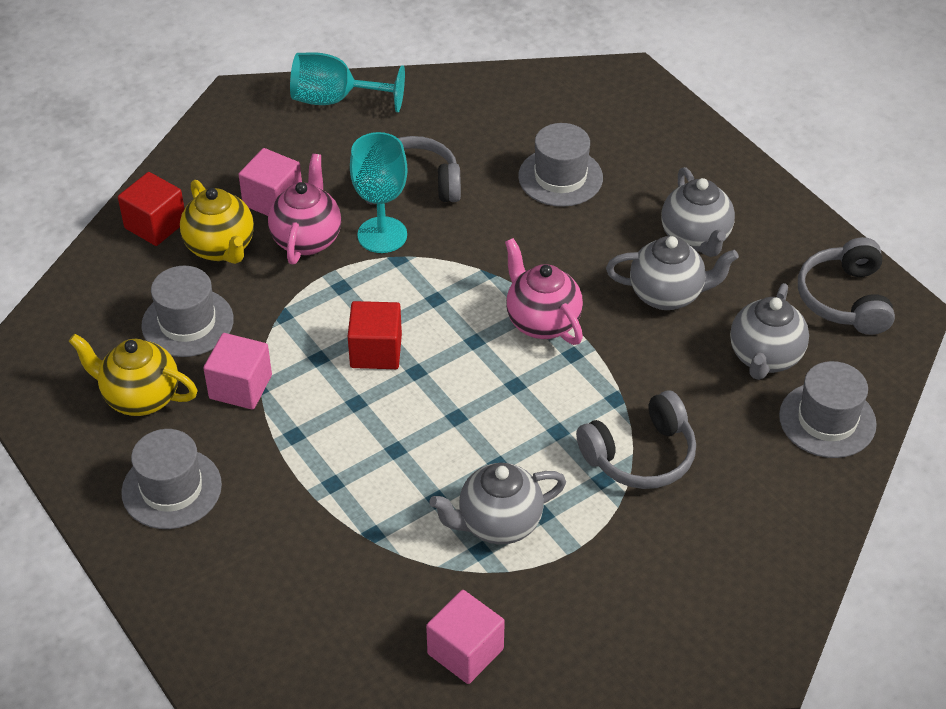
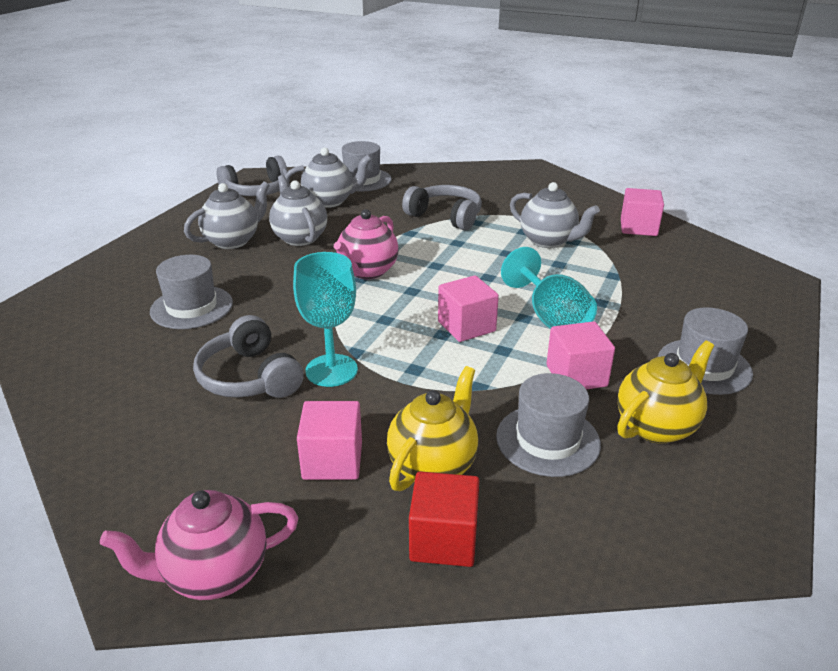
camera: 120 degrees left, 15 degrees down
(140, 397) = (656, 426): yellow teapot -> yellow teapot turned 120 degrees counterclockwise
(307, 239) = (372, 412): pink teapot -> pink teapot (214, 574)
(335, 100) = (122, 487): turquoise goblet -> turquoise goblet (551, 318)
(376, 351) = (466, 326): red cube -> pink cube

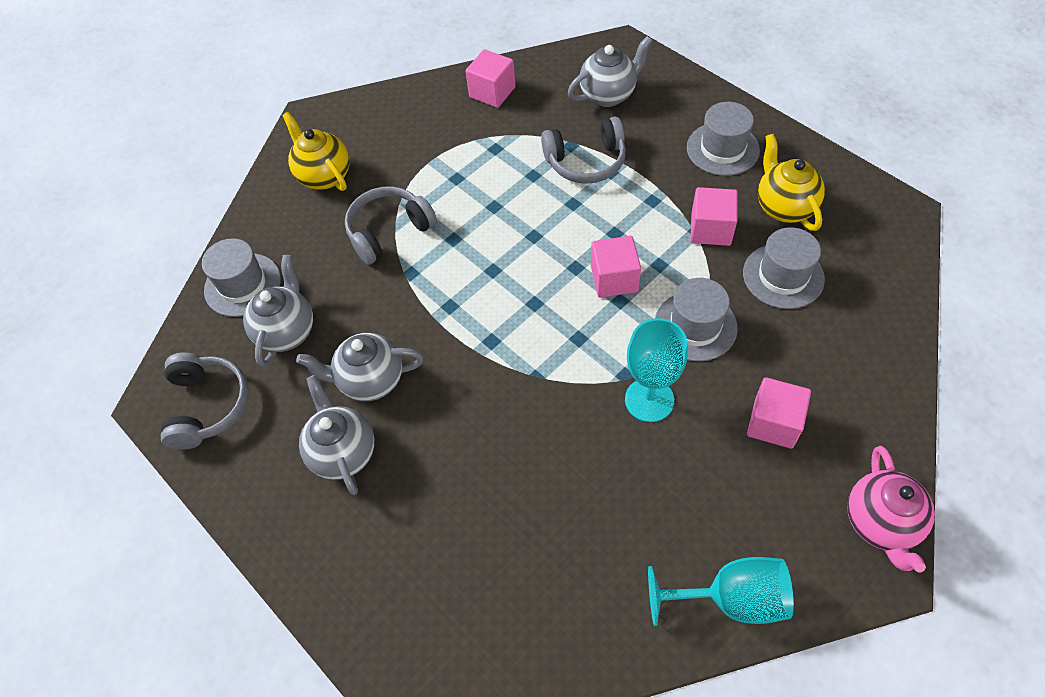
camera: 65 degrees left, 25 degrees up
(192, 307) = (486, 511): grey hat -> grey hat (695, 326)
(249, 377) = (639, 470): grey headphones -> grey headphones (586, 161)
(367, 272) = (480, 332): pink teapot -> none
(433, 465) = (794, 356): yellow teapot -> yellow teapot (324, 176)
(443, 540) = (871, 371): red cube -> none
(549, 241) = (486, 166): grey teapot -> grey teapot (608, 95)
(551, 318) = (623, 215): turquoise goblet -> turquoise goblet (731, 599)

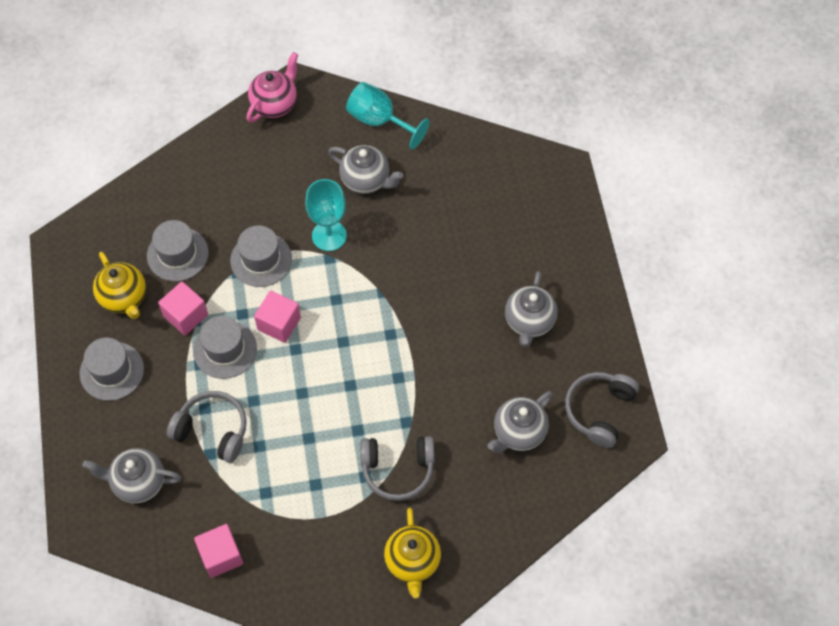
camera: 150 degrees left, 5 degrees up
(242, 285) = (530, 496): grey hat -> grey hat (225, 349)
(370, 380) = (484, 358): grey teapot -> grey teapot (366, 180)
(773, 423) = (275, 180): pink cube -> none
(784, 207) = (124, 298): yellow teapot -> yellow teapot turned 45 degrees counterclockwise

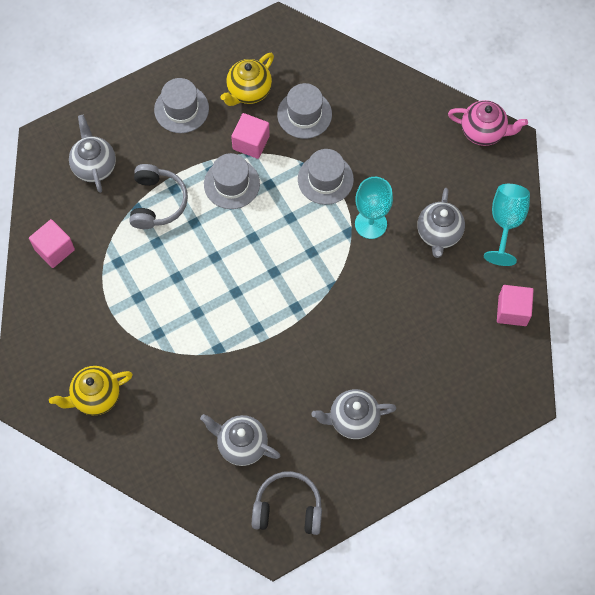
camera: 70 degrees right, 5 degrees up
(279, 323) = (271, 216): pink cube -> pink cube (512, 311)
(398, 470) = (172, 357): grey headphones -> none

